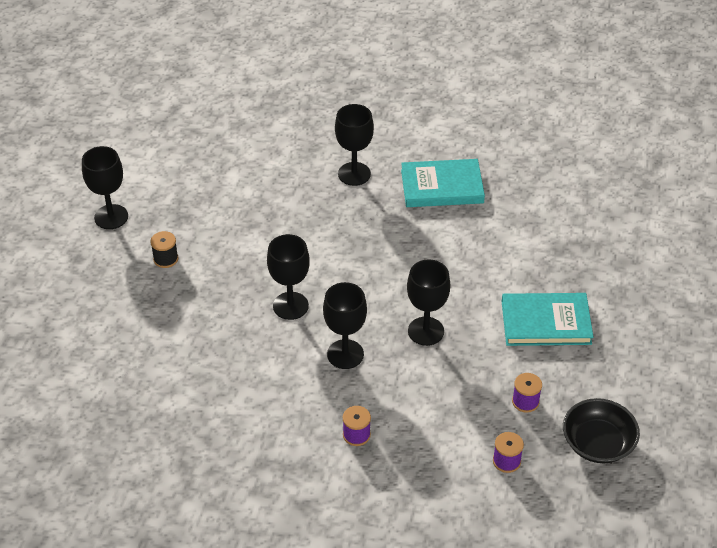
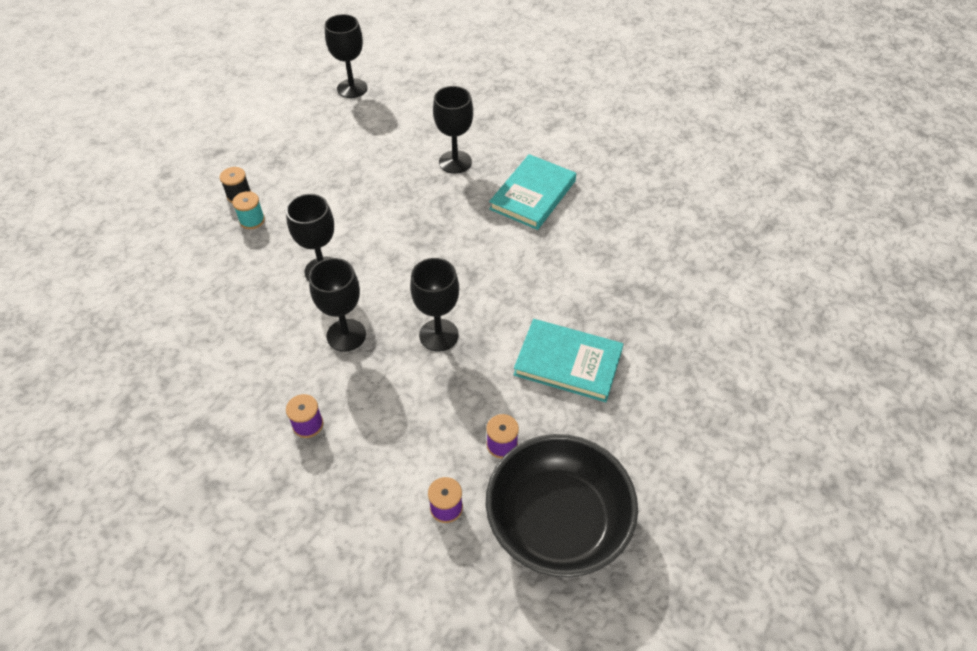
camera: 20 degrees right, 5 degrees up
(111, 217) = (217, 145): black goblet -> black goblet (352, 88)
(194, 278) = (252, 220): none -> turquoise spool
(442, 186) = (532, 195): turquoise book -> turquoise book turned 75 degrees counterclockwise
(597, 443) = (558, 520): black bowl -> black bowl, size x1.62

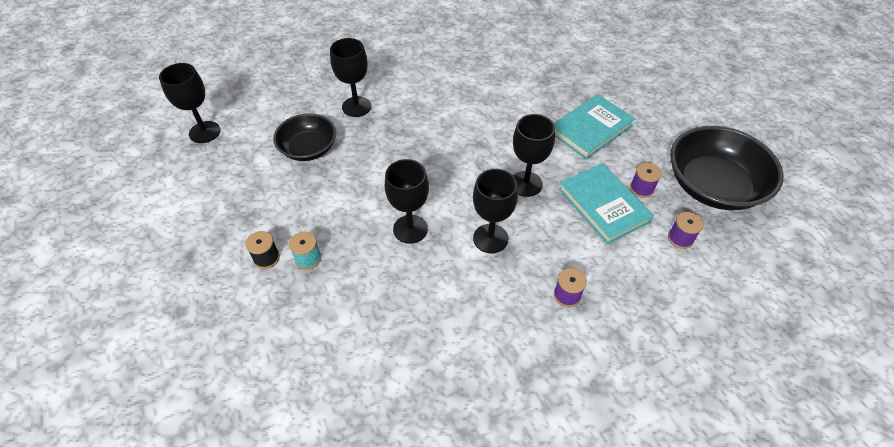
camera: 60 degrees left, 0 degrees up
(377, 158) = (308, 148): none -> black bowl
(532, 195) = (427, 82): turquoise book -> turquoise book (603, 205)

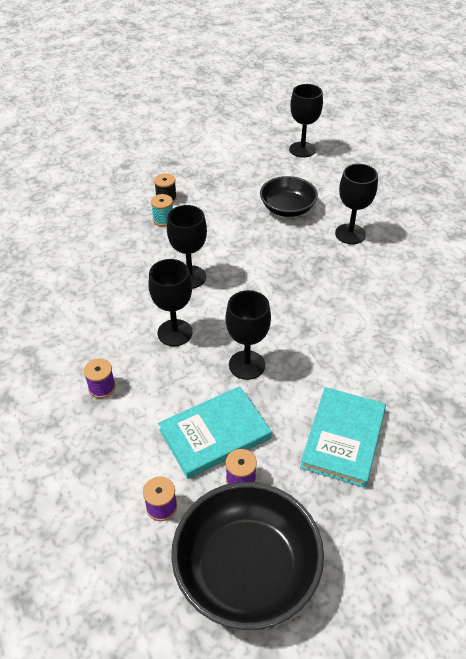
camera: 90 degrees right, 5 degrees down
(591, 129) = (343, 438): turquoise book -> turquoise book turned 60 degrees clockwise

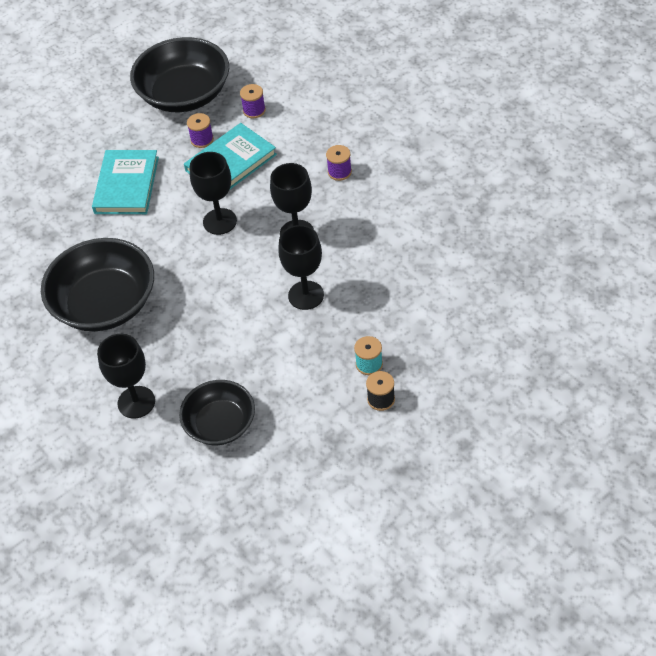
camera: 170 degrees right, 5 degrees up
(302, 149) = (221, 550): black goblet -> none
(373, 313) = (105, 303): none -> black bowl

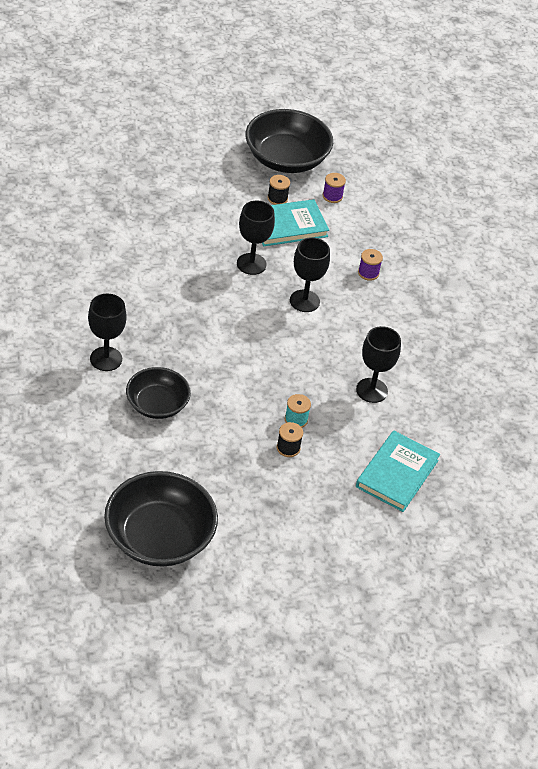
camera: 15 degrees right, 5 degrees down
(105, 303) = (127, 280): black bowl -> black bowl (159, 537)
(127, 185) = (198, 204): turquoise book -> turquoise book (397, 473)
(202, 140) = (277, 198): purple spool -> black spool
(306, 295) = (281, 348): black goblet -> black goblet (371, 390)

